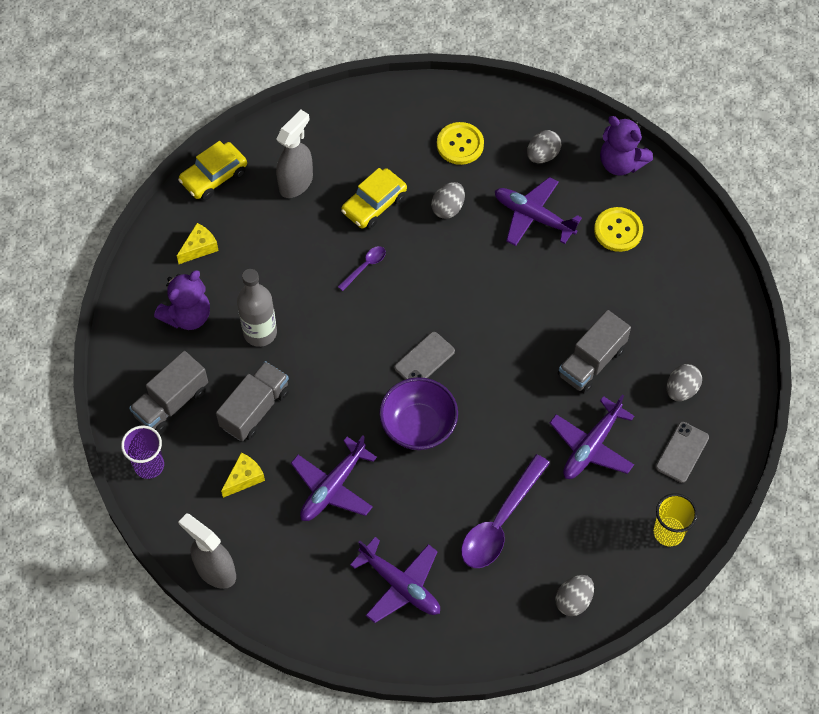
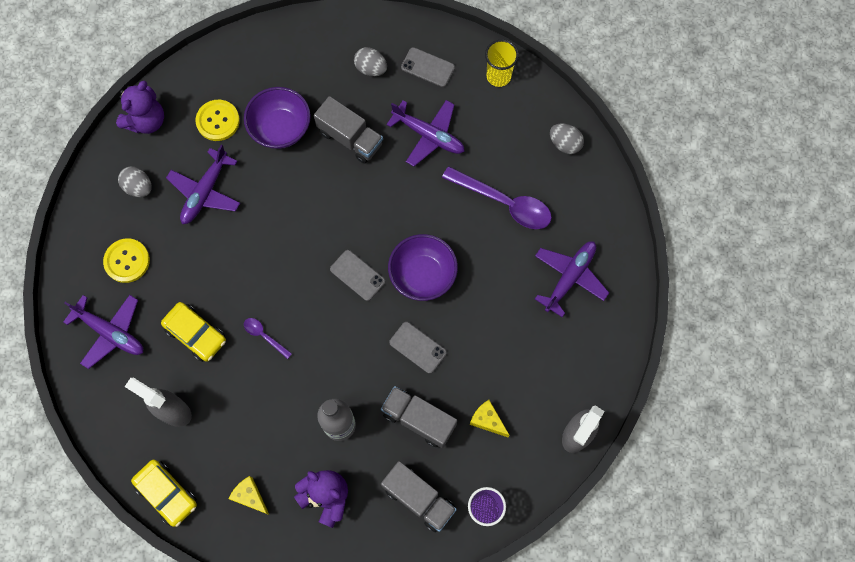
camera: 95 degrees left, 10 degrees up
(333, 487) = (488, 342): purple plane -> purple plane (110, 332)
(335, 414) = (418, 347): none -> grey phone
(448, 208) = (198, 267): grey egg -> none
(606, 292) = (280, 128): none -> purple bowl

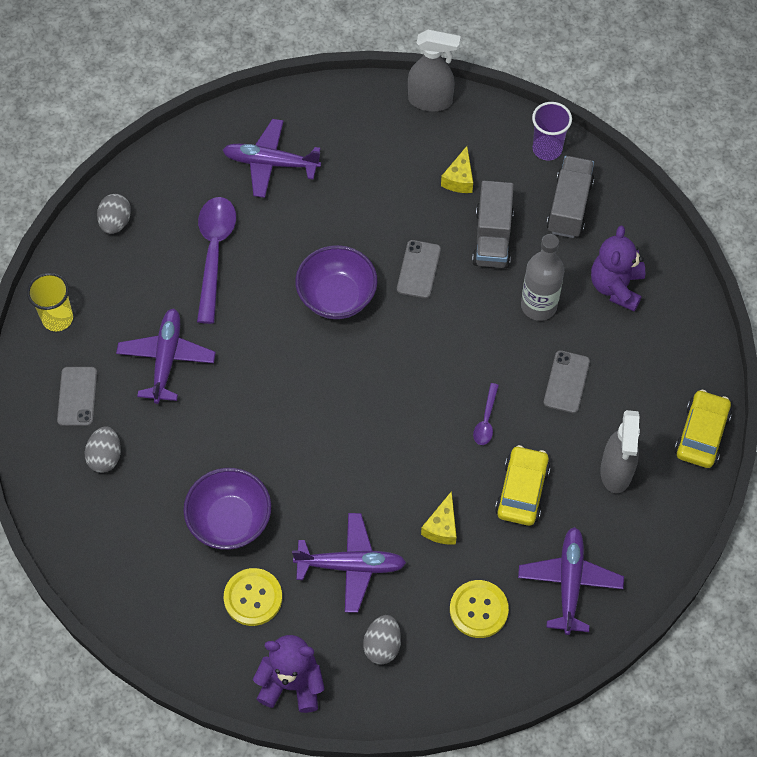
camera: 115 degrees left, 10 degrees down
(250, 496) = (656, 355): yellow cheese -> yellow cheese (442, 527)
(350, 138) = (207, 439): grey truck -> none
(357, 275) = (369, 359): grey phone -> grey phone (566, 382)

